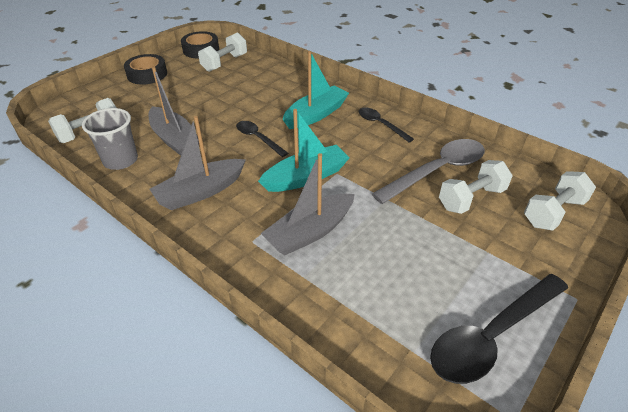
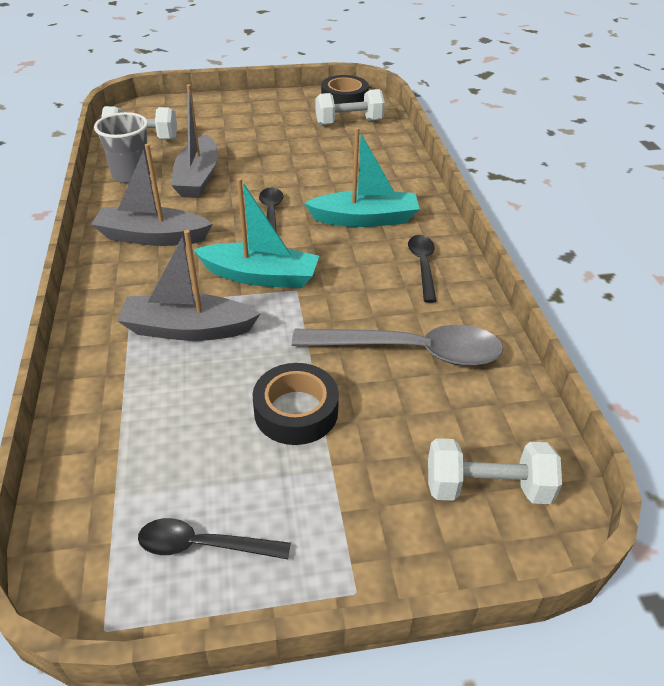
camera: 40 degrees right, 0 degrees up
(147, 74) = (259, 104): black tape -> black tape (296, 411)
(471, 198) = (404, 404): white dumbbell -> none
(492, 335) = (203, 545): black spoon -> black spoon, size x0.56

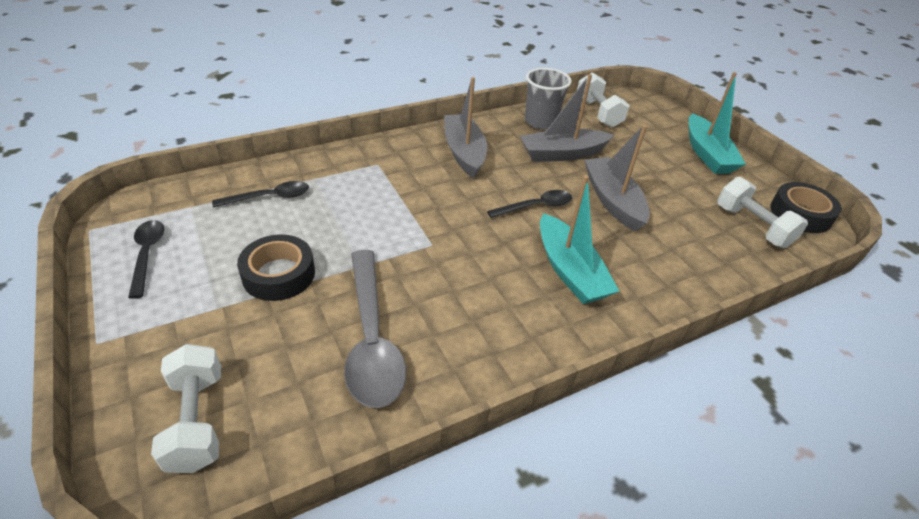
camera: 70 degrees right, 0 degrees up
(188, 329) = (359, 197): grey boat -> grey boat (613, 201)
(260, 276) = (441, 219): turquoise boat -> turquoise boat (707, 154)
(423, 266) = (513, 329): black spoon -> black spoon (269, 197)

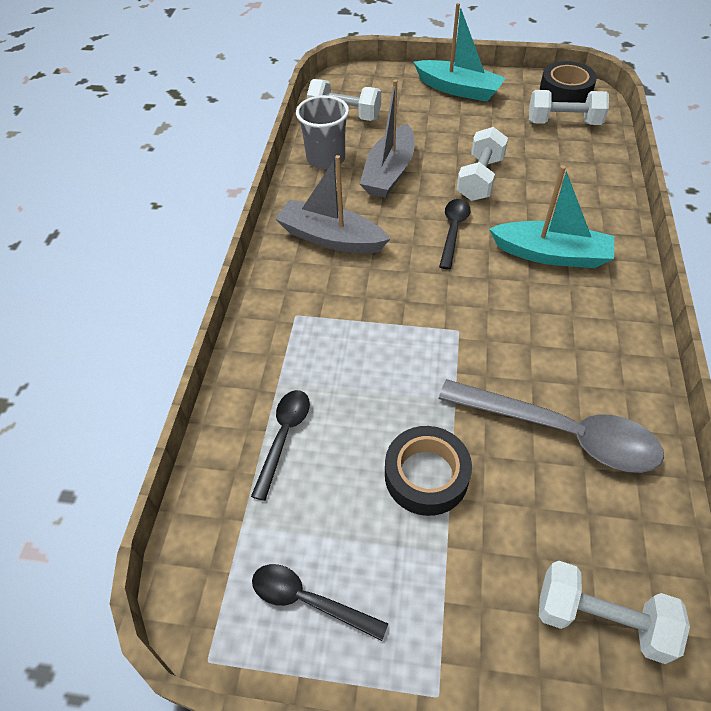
camera: 50 degrees left, 10 degrees up
(613, 201) = (480, 179): grey boat -> white dumbbell

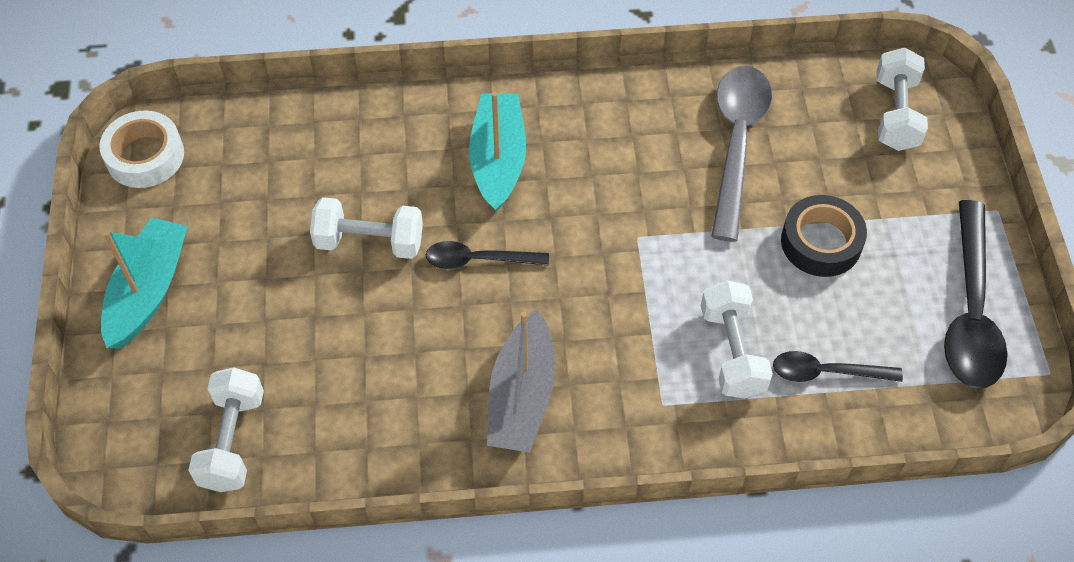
camera: 105 degrees left, 5 degrees up
(309, 600) = (970, 311): black spoon -> black spoon, size x1.79
(326, 159) = (352, 442): grey cup -> none
(389, 172) = (372, 351): grey boat -> none
(563, 123) = (229, 156): white dumbbell -> white dumbbell (732, 351)
(565, 90) = (145, 156): black tape -> white tape

